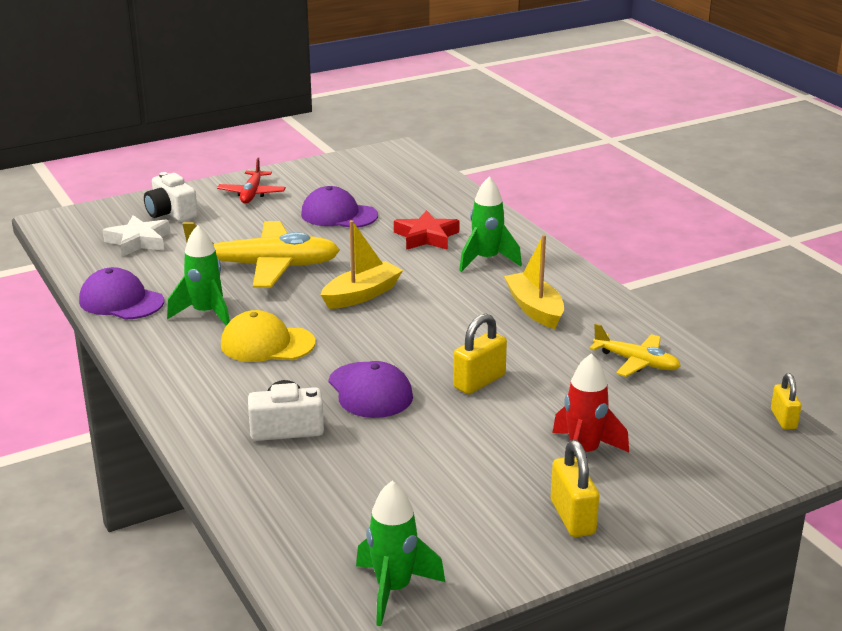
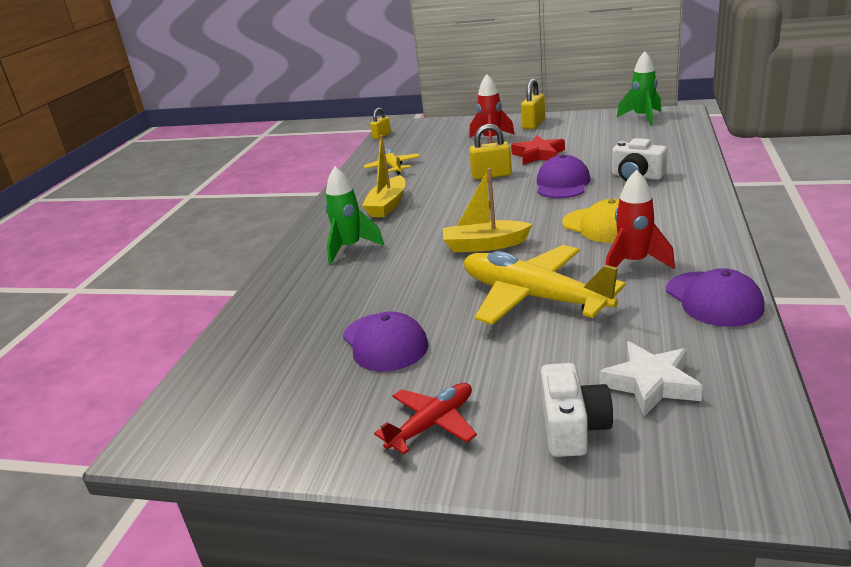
camera: 135 degrees left, 0 degrees up
(206, 314) = (634, 263): green rocket -> red rocket
(426, 237) = (353, 285): red star -> red star (538, 155)

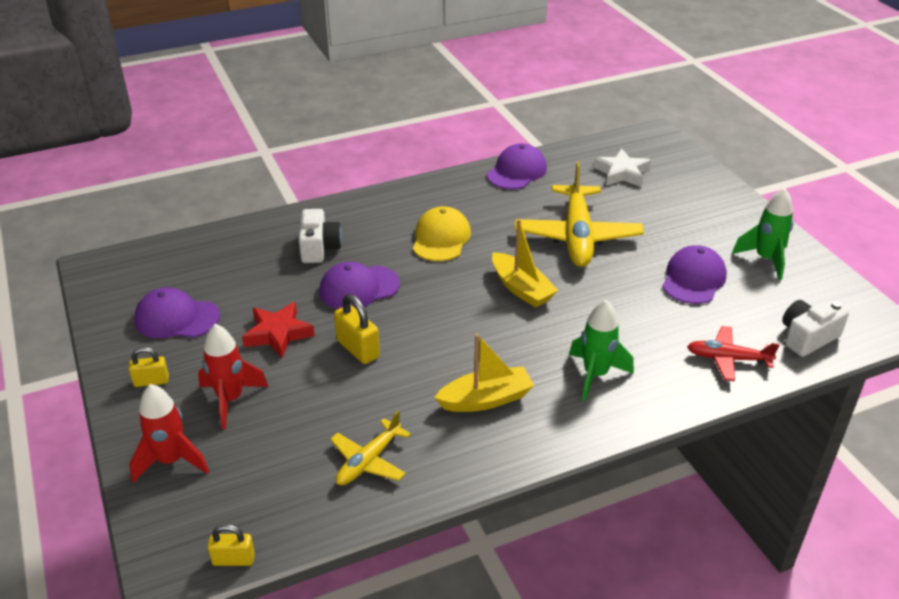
camera: 130 degrees left, 10 degrees up
(432, 424) = (733, 227): red plane -> red plane (727, 359)
(533, 124) = (151, 381): yellow padlock -> yellow padlock, size x0.65
(573, 427) = (681, 185): white camera -> white camera (807, 337)
(590, 130) = (176, 318): none -> purple cap
(634, 263) = (493, 209): red rocket -> red rocket (171, 461)
(642, 118) = (119, 289): green rocket -> green rocket (765, 259)

